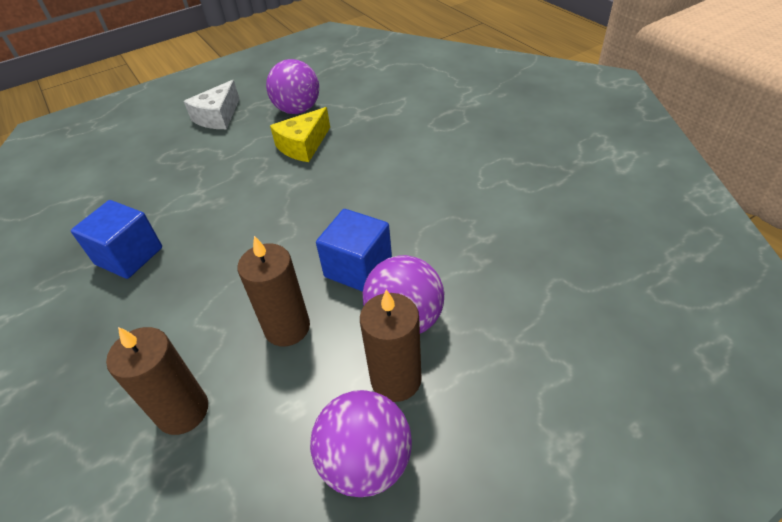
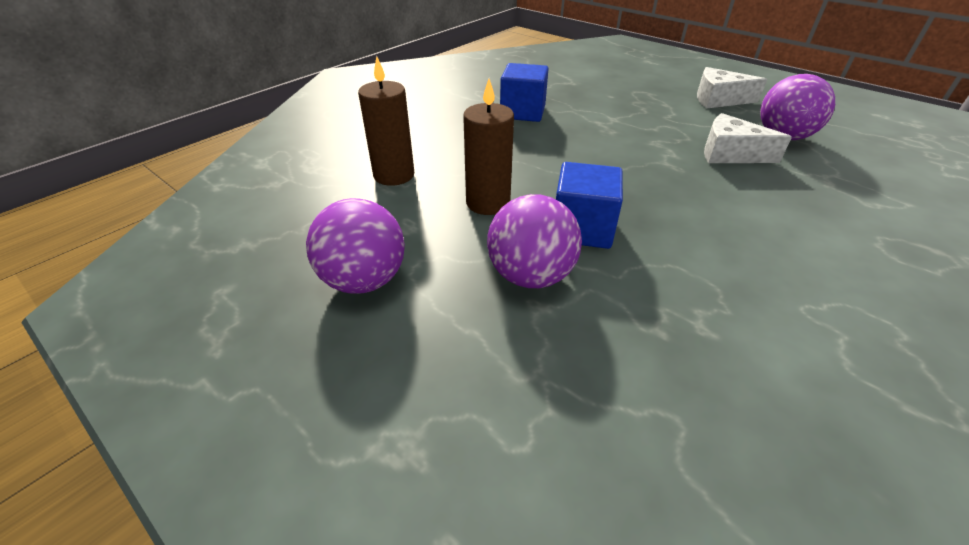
camera: 70 degrees right, 5 degrees down
(303, 145) = (730, 153): yellow cheese -> white cheese
(396, 379) = (454, 283): brown candle -> none

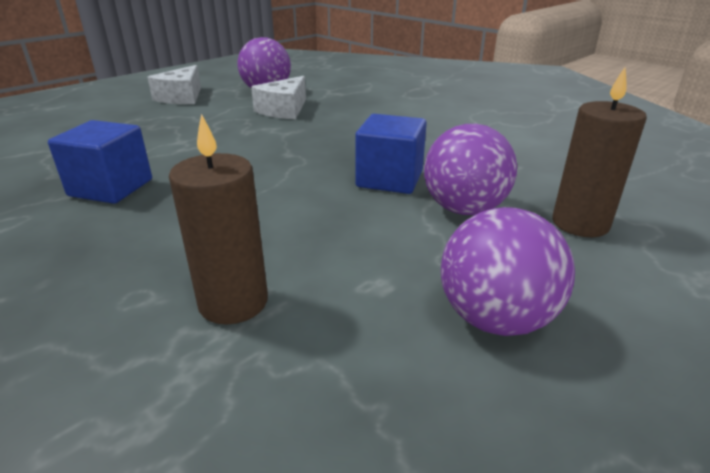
camera: 85 degrees left, 10 degrees down
(488, 203) = (334, 224): brown candle -> brown candle (580, 223)

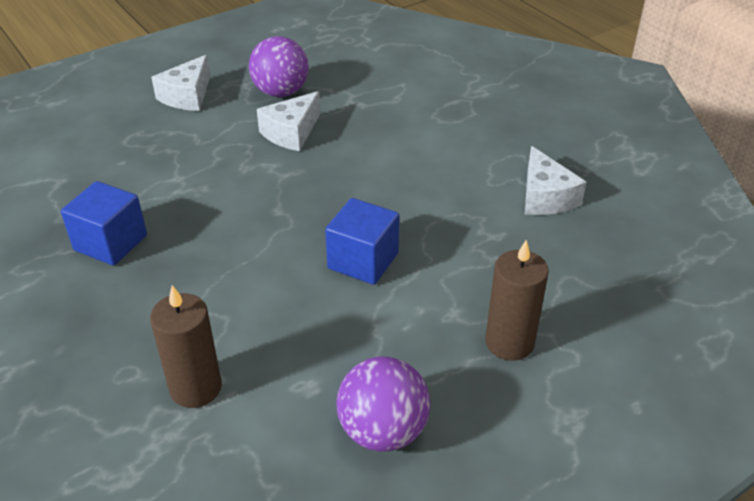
camera: 10 degrees right, 10 degrees up
(464, 209) = (414, 310): purple ball -> none
(531, 129) = (545, 197): none -> white cheese

